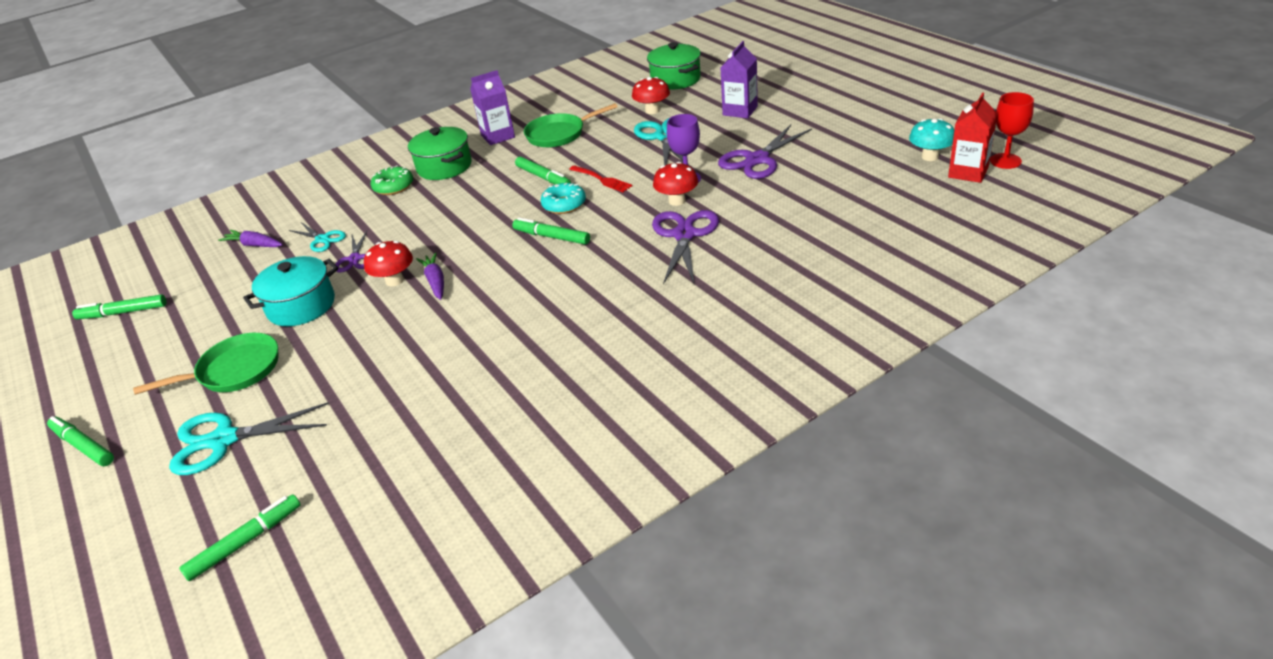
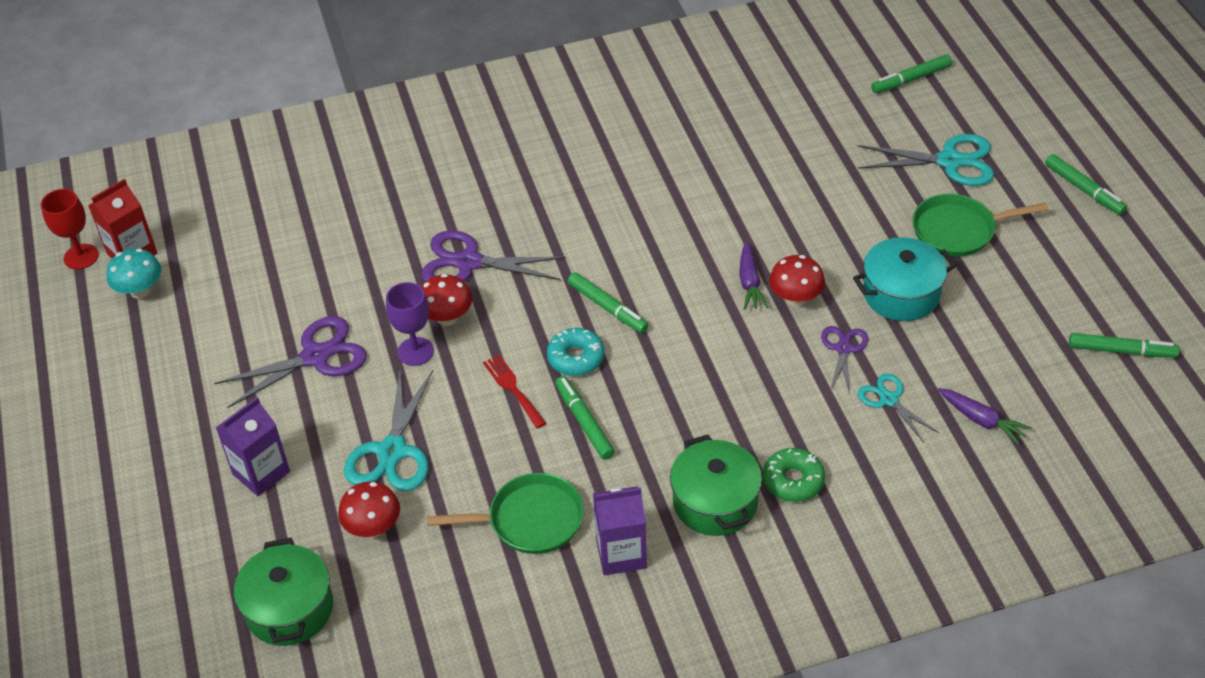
camera: 165 degrees left, 10 degrees up
(684, 235) = (468, 263): purple scissors -> purple scissors turned 75 degrees clockwise

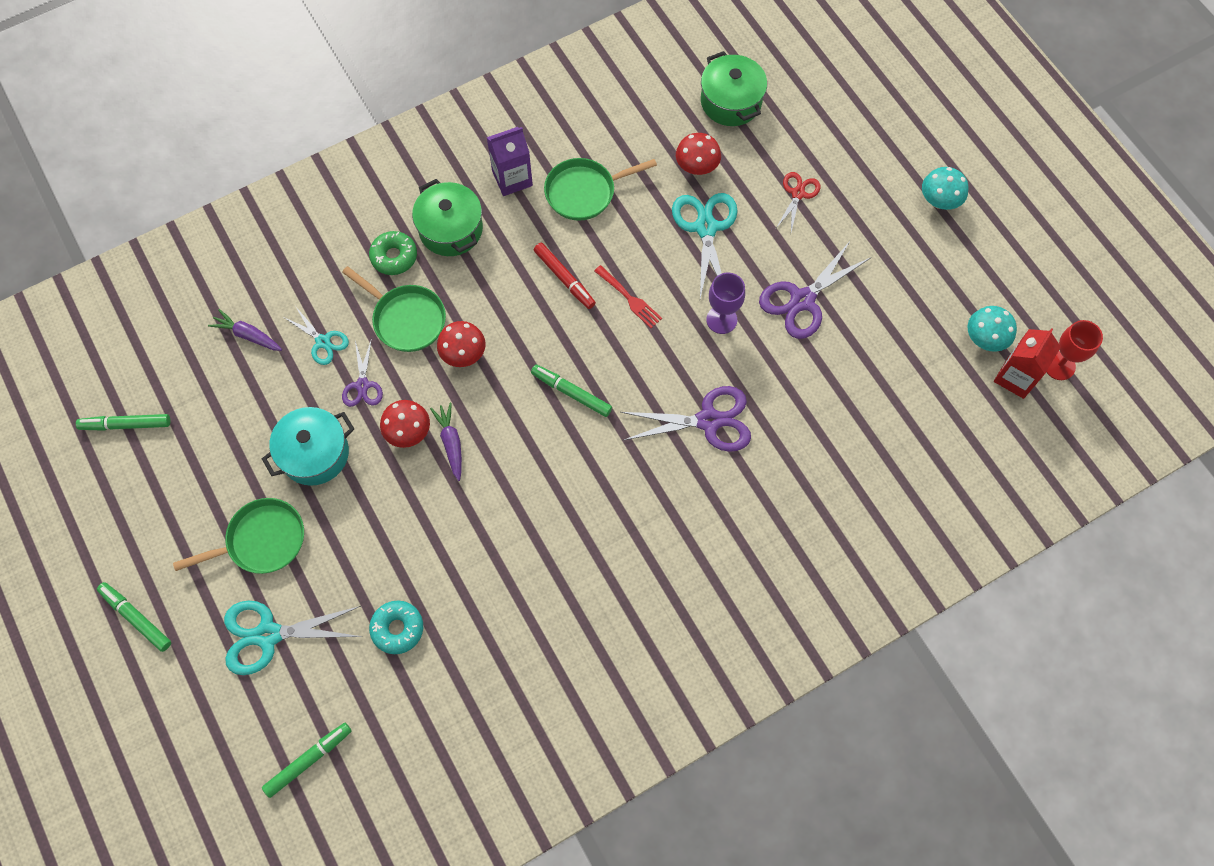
camera: 165 degrees right, 20 degrees up
(96, 436) = (939, 201): none -> turquoise mushroom
(261, 473) = (798, 194): purple carton -> red scissors
(447, 317) = (707, 358): red mushroom -> red mushroom (463, 354)
(576, 358) = (586, 337): turquoise donut -> turquoise donut (397, 629)
(584, 422) = (564, 279): green marker -> red marker
(785, 408) = (406, 319): none -> green pan

